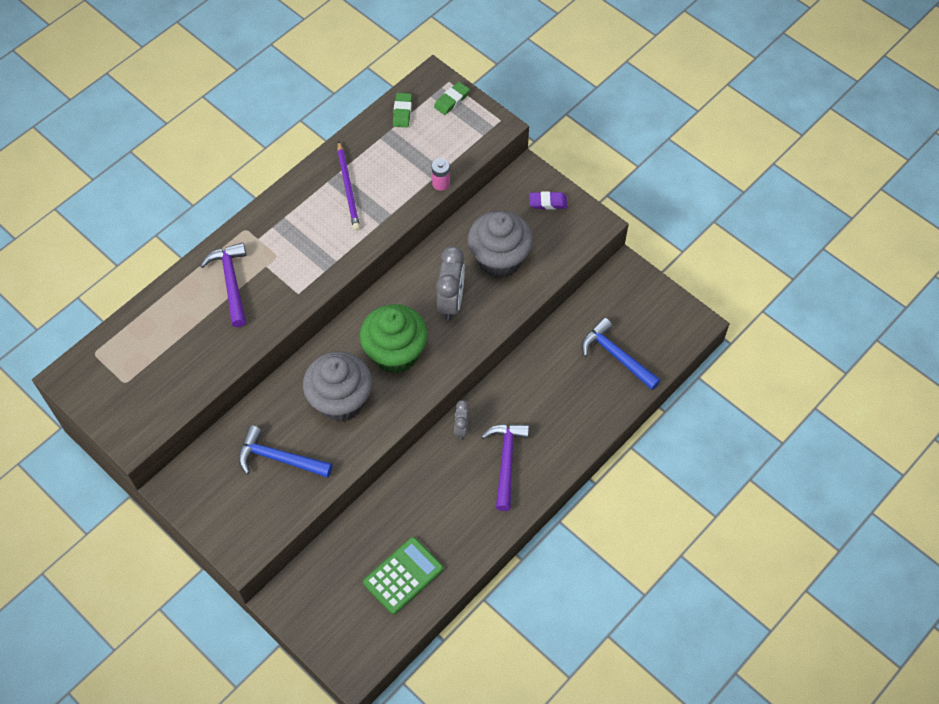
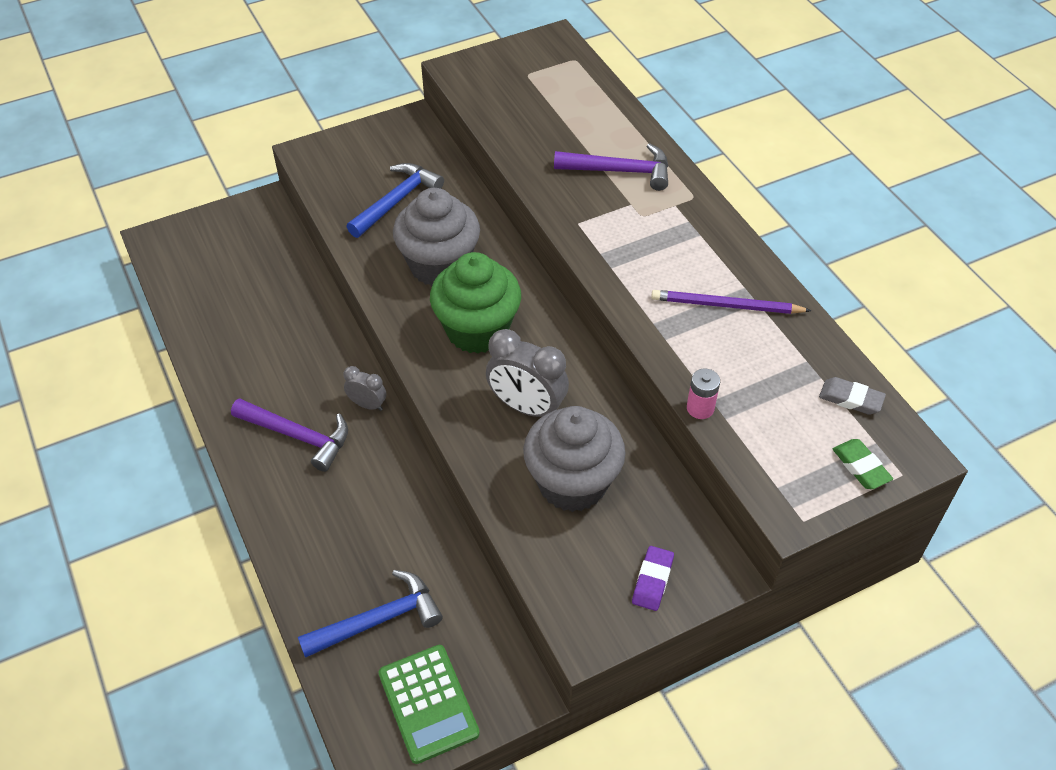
camera: 110 degrees right, 10 degrees down
(402, 112) = (850, 399): green eraser -> grey eraser
(403, 575) = (224, 302): green calculator -> green calculator (428, 703)

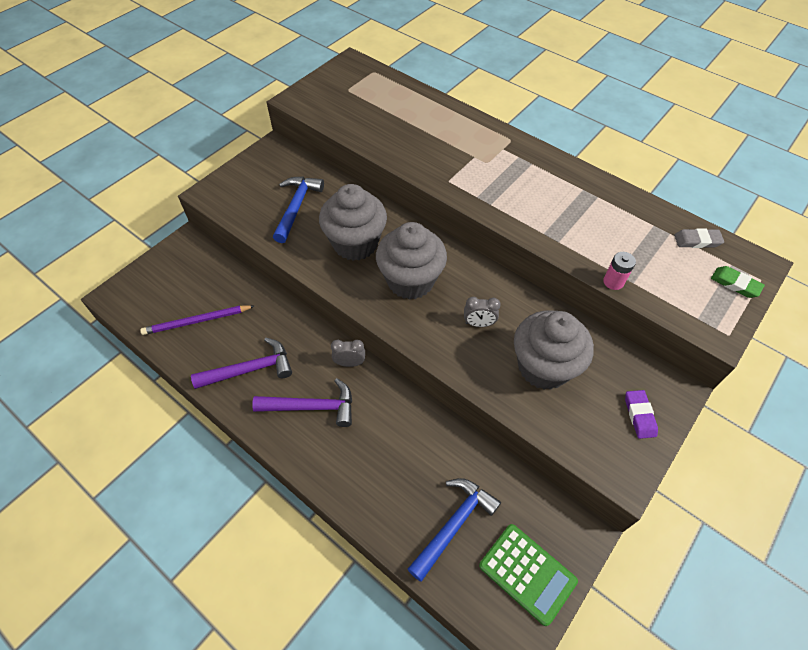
camera: 25 degrees left, 5 degrees up
(477, 330) = (410, 281): green cupcake -> grey cupcake
(526, 407) = (478, 324): grey clock -> grey clock, size x0.55
(620, 171) = (452, 137): purple hammer -> purple hammer (250, 369)
(727, 306) = (581, 205): purple pencil -> purple pencil (197, 321)

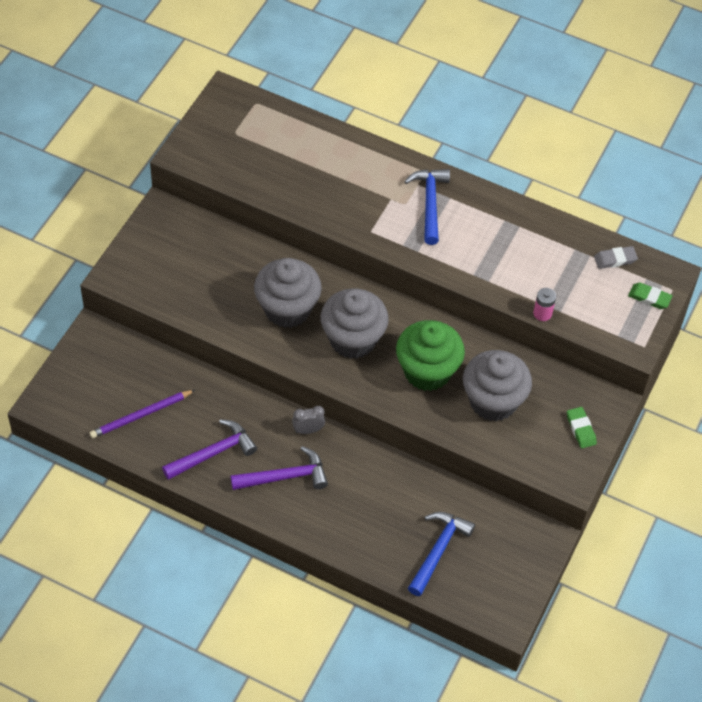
camera: 15 degrees left, 0 degrees up
(296, 207) = (213, 278): blue hammer -> blue hammer (429, 203)
(478, 324) = (427, 371): grey clock -> green cupcake
(527, 573) = (506, 575): green calculator -> none
(639, 415) = (581, 429): purple eraser -> green eraser

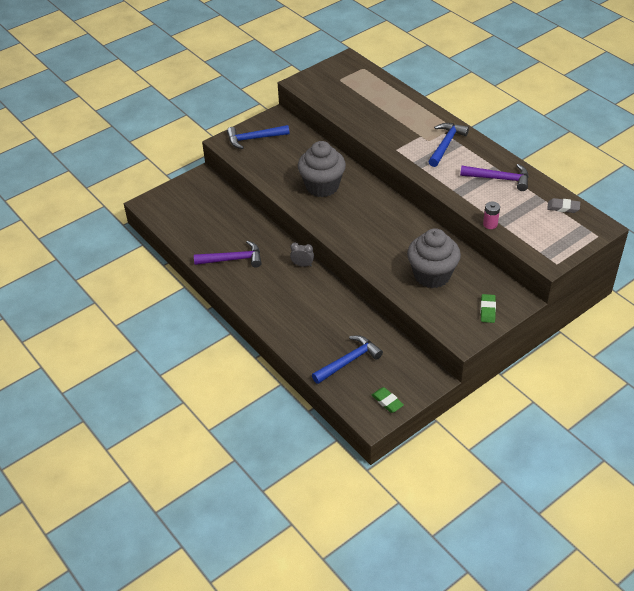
camera: 30 degrees right, 10 degrees down
(141, 415) = (201, 226): purple pencil -> none
(152, 258) = (254, 139): none -> blue hammer
(285, 477) = (271, 286): purple hammer -> purple hammer (499, 179)
(353, 339) = (355, 214): grey cupcake -> none
(427, 371) = (395, 245): green cupcake -> none
(649, 298) = (577, 236): green eraser -> green eraser (387, 401)

